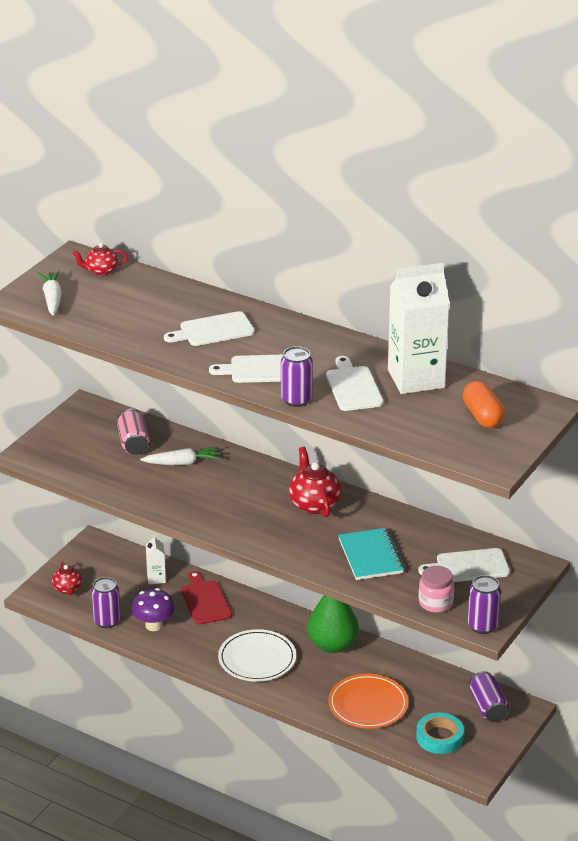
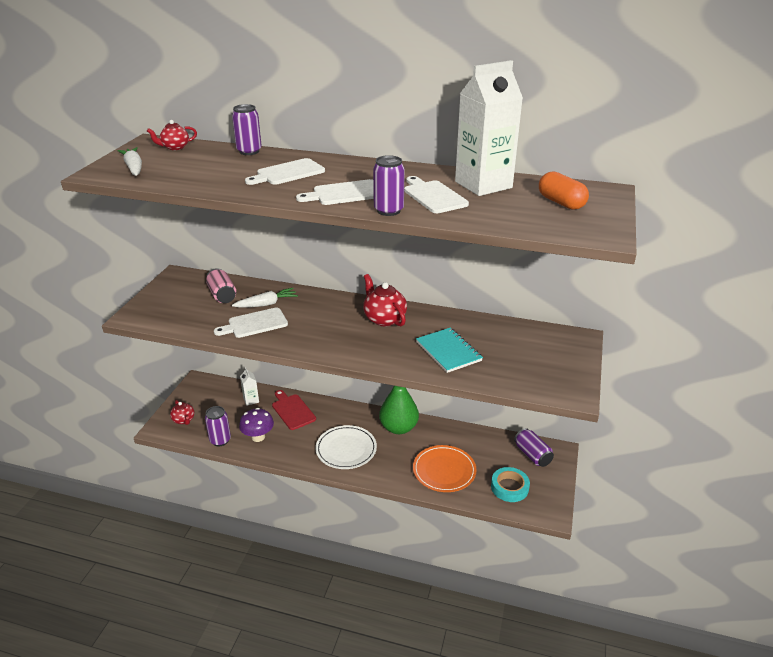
camera: 15 degrees left, 0 degrees up
(435, 603) = (522, 381): pink jar -> none
(469, 566) = (530, 347): white cutting board -> white cutting board (255, 323)
(482, 626) = (572, 393): purple can -> purple can (249, 151)

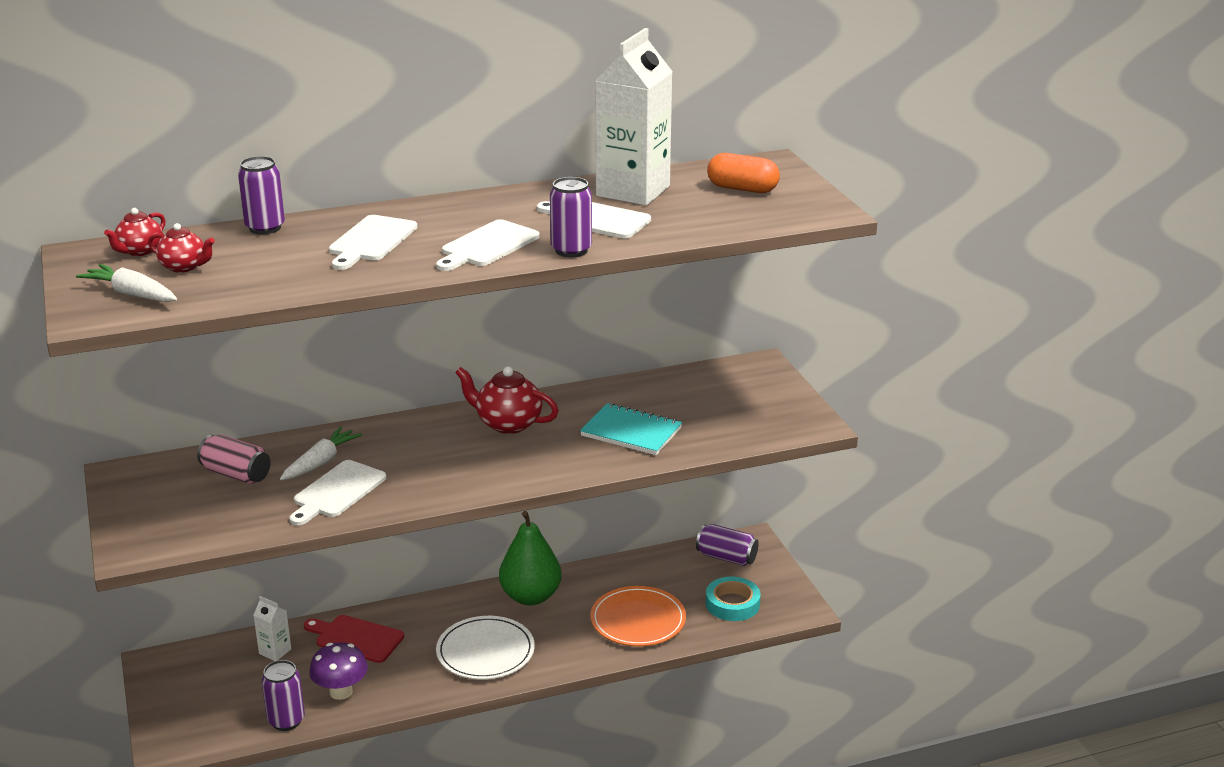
camera: 35 degrees left, 5 degrees down
(184, 420) = (194, 721): red teapot -> red teapot (184, 267)

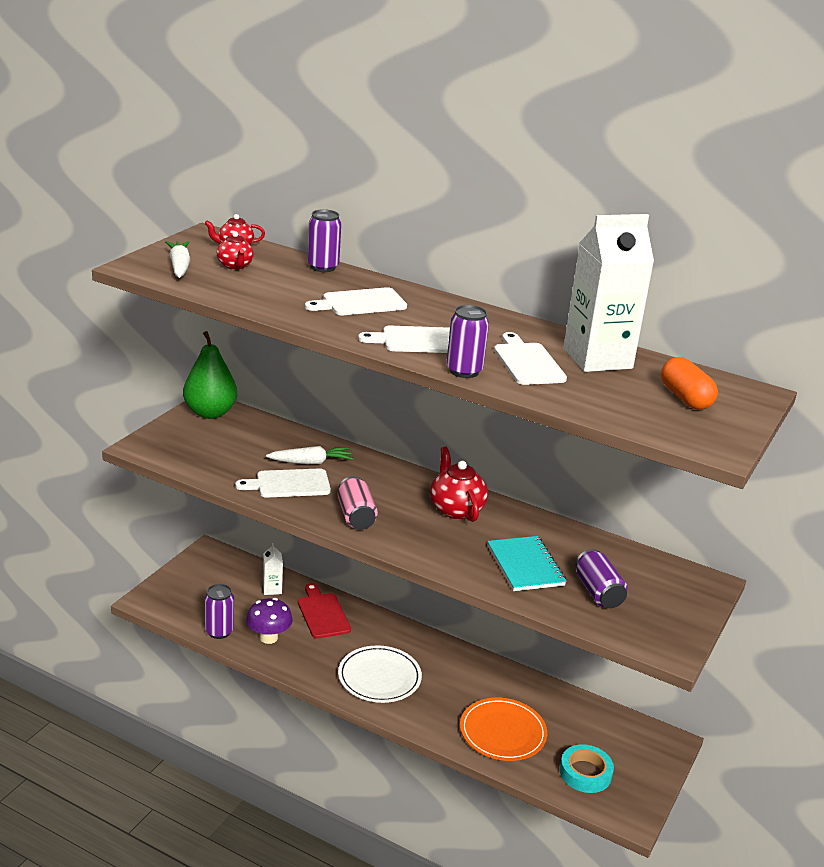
camera: 45 degrees right, 0 degrees up
(236, 474) = (258, 441): pink can -> pink can (356, 516)
(530, 596) = (458, 665): green pear -> green pear (210, 413)
(726, 557) = (632, 739): purple can -> purple can (598, 592)

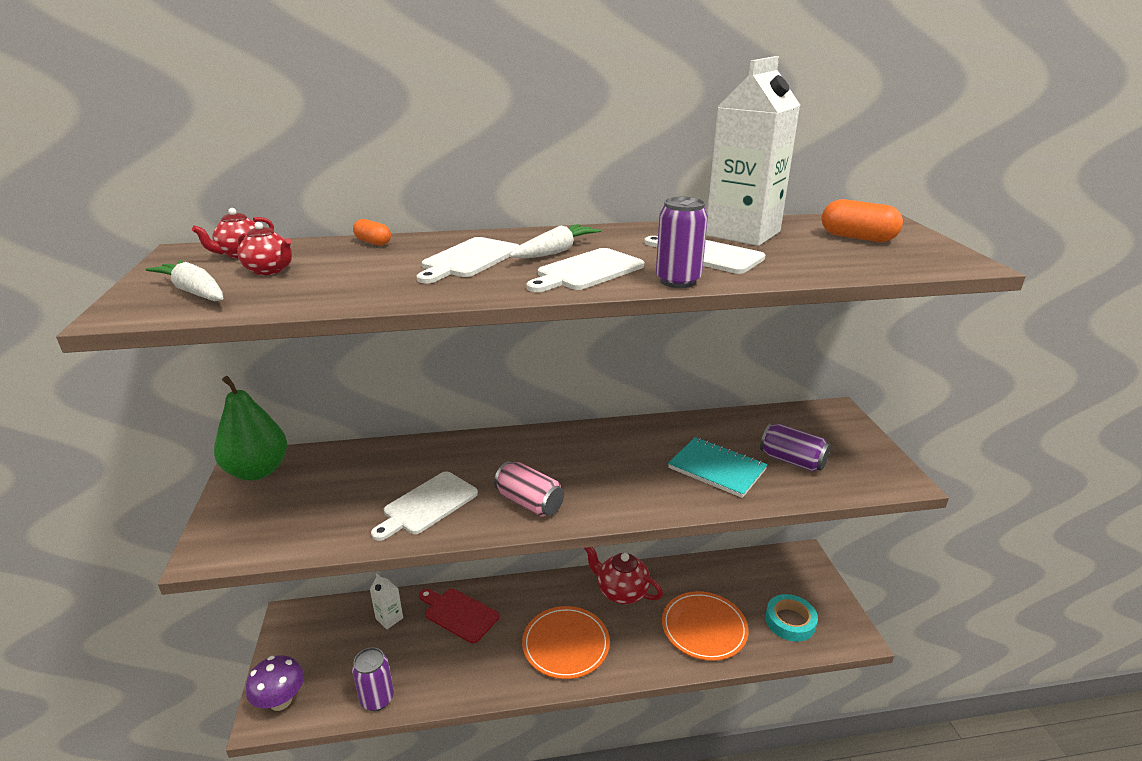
camera: 35 degrees left, 0 degrees up
(268, 637) = (432, 672): purple mushroom -> purple mushroom (281, 701)
(311, 462) = (423, 471): white carrot -> white carrot (555, 252)
(323, 267) = (373, 242): purple can -> orange capsule
(379, 677) = (566, 644): white plate -> orange plate
(456, 509) = (601, 448): red teapot -> red teapot (621, 592)

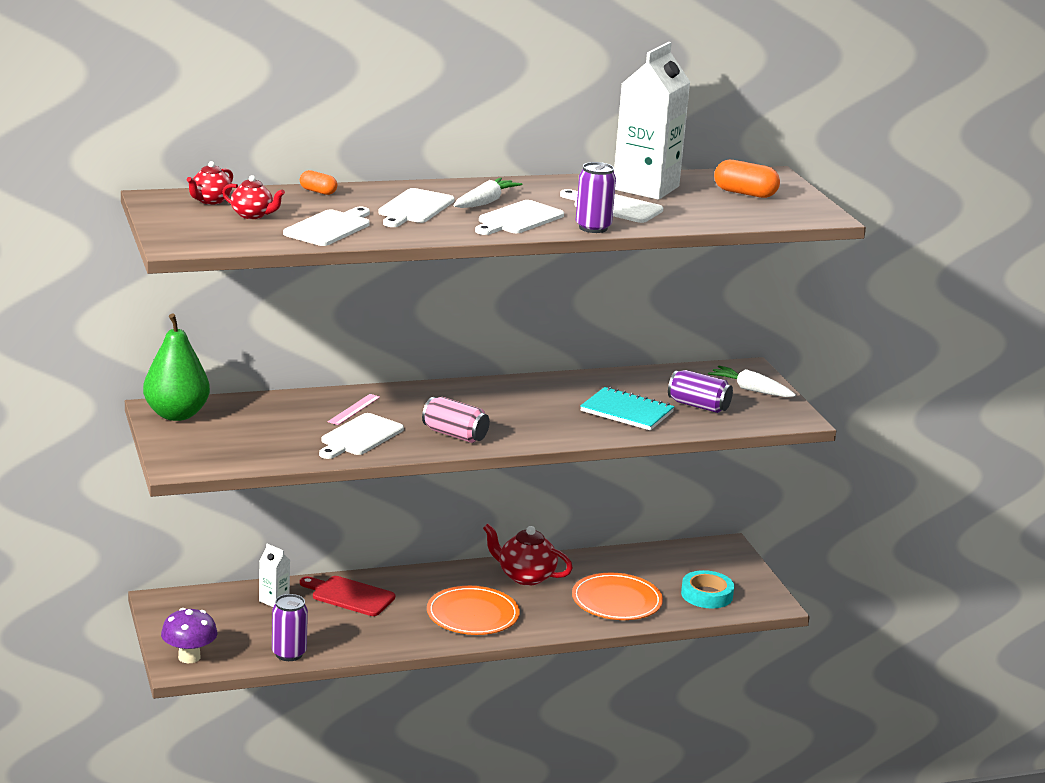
camera: 10 degrees left, 5 degrees down
(195, 292) = (211, 231): white carrot -> white carrot (751, 390)
(347, 285) = (330, 228): none -> white cutting board
(437, 464) = (354, 409): none -> pink ruler

